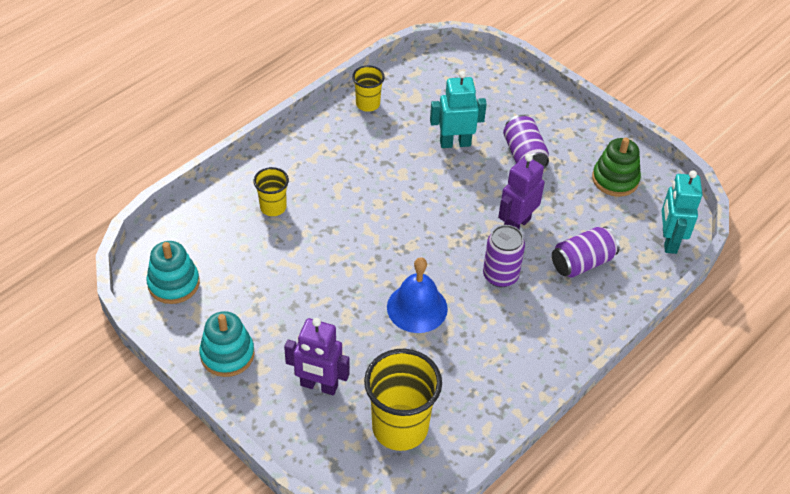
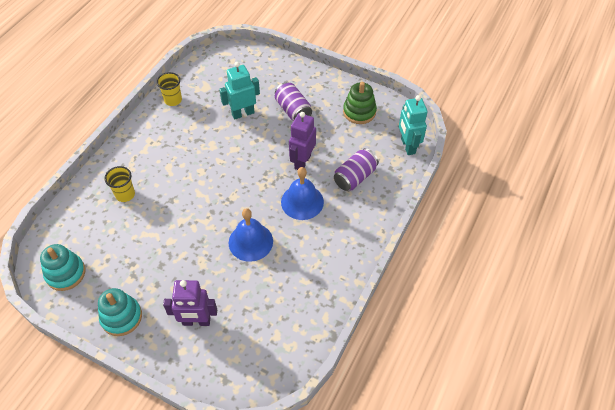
camera: 15 degrees left, 5 degrees up
(400, 427) = (264, 336): yellow cup -> none
(500, 275) = (302, 202): purple can -> blue bell

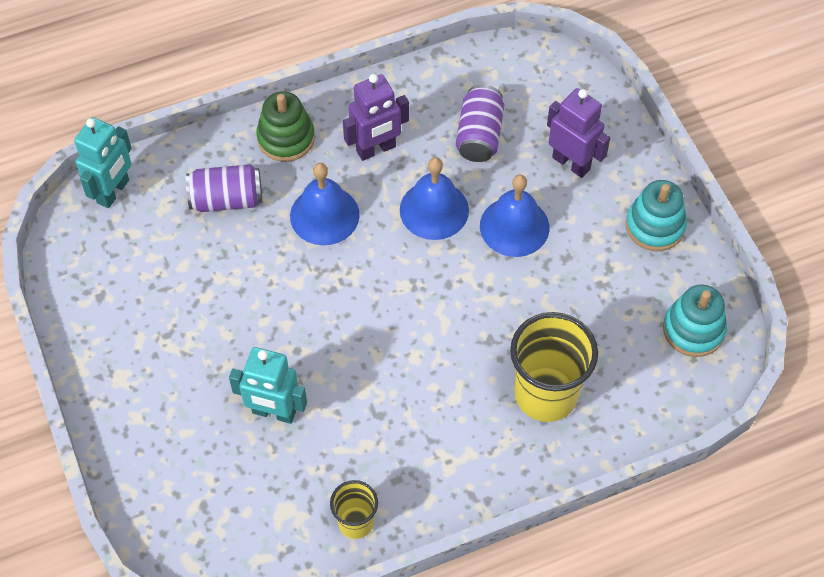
camera: 140 degrees left, 5 degrees up
(125, 194) = (546, 394): yellow cup -> yellow cup, size x1.85
(201, 262) = (514, 226): none -> blue bell
(293, 110) = (199, 362): purple can -> purple can (479, 135)
(302, 162) = (269, 270): purple robot -> purple robot (376, 149)
(359, 112) = (113, 289): green stacking toy -> green stacking toy (286, 138)

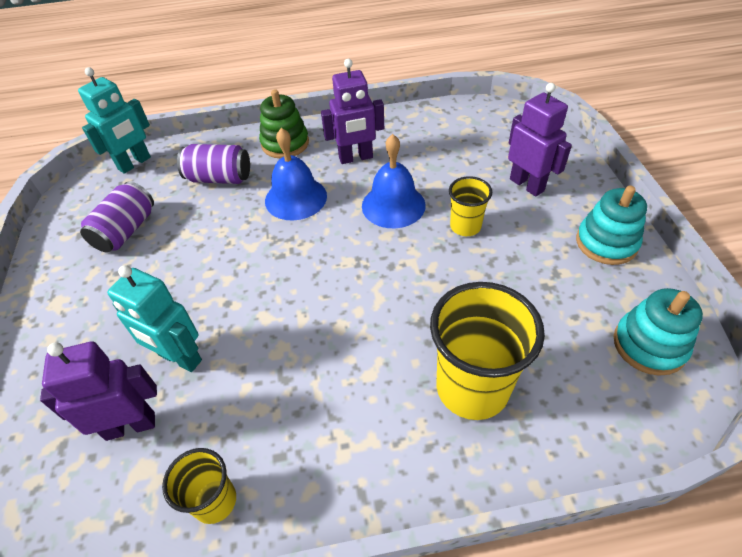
camera: 15 degrees right, 10 degrees down
(257, 479) = (130, 425): none -> purple robot
(479, 135) = (447, 157): purple can -> purple can (126, 231)
(514, 226) = (465, 226): blue bell -> yellow cup

